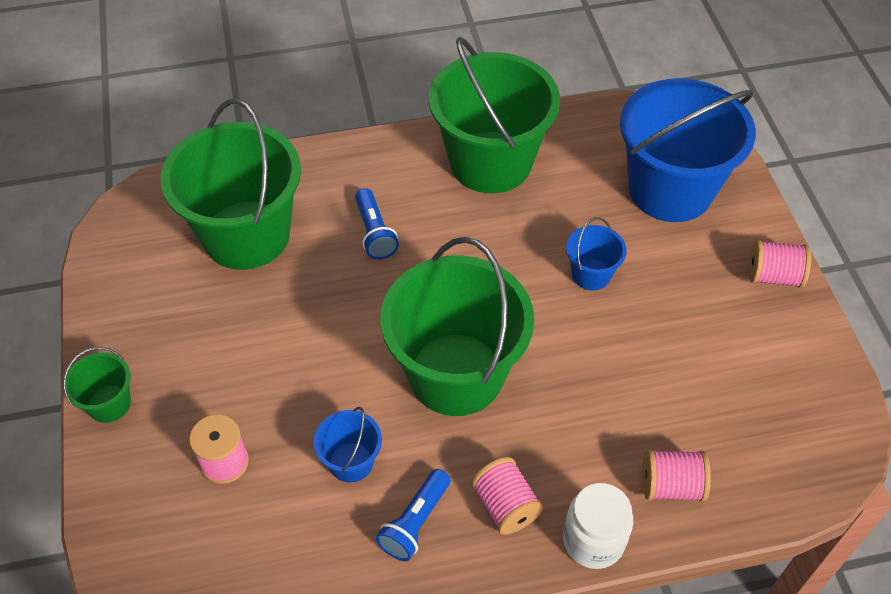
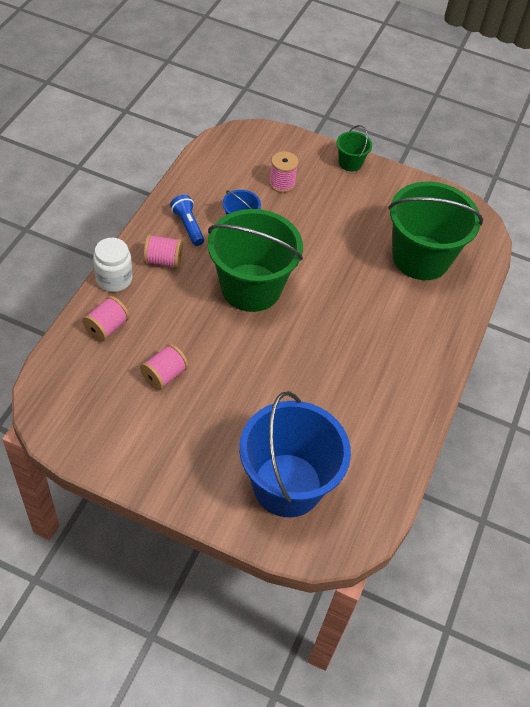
camera: 120 degrees right, 0 degrees up
(374, 233) = (377, 311): blue flashlight -> none
(490, 162) = (391, 402): green bucket -> none
(591, 274) = (260, 390): blue bucket -> none
(773, 276) = (173, 484): pink spool -> pink spool (164, 375)

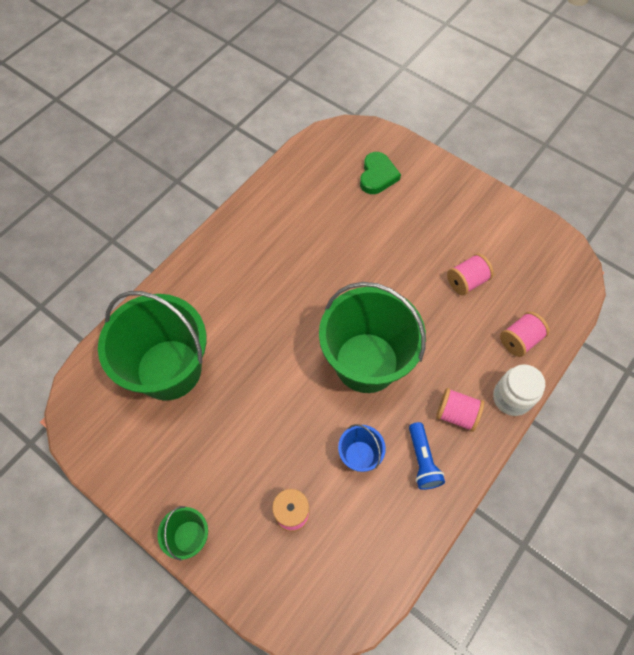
camera: 160 degrees left, 10 degrees up
(287, 485) = (377, 176): blue bucket -> green heart

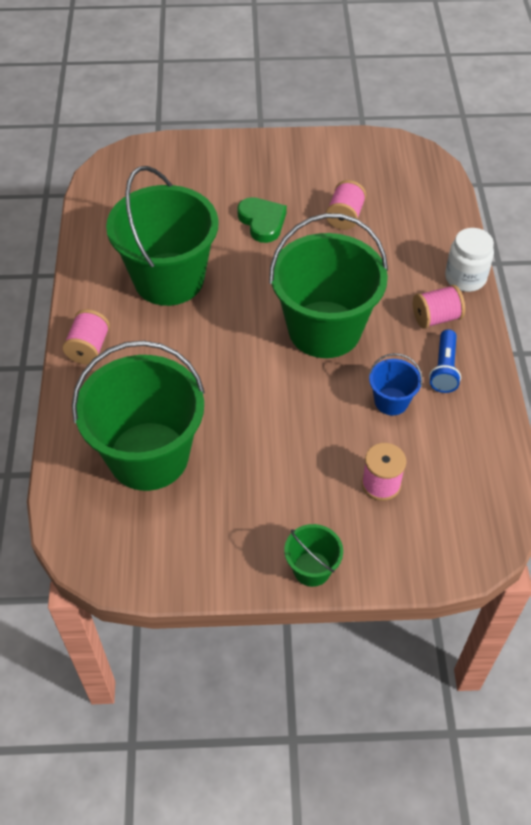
camera: 40 degrees left, 10 degrees down
(299, 246) = (169, 279): none -> green bucket
(377, 176) = (183, 181): green heart -> green heart (262, 222)
(422, 460) = (444, 369): blue flashlight -> blue flashlight turned 60 degrees clockwise
(519, 340) = (429, 233): pink spool -> pink spool (89, 348)

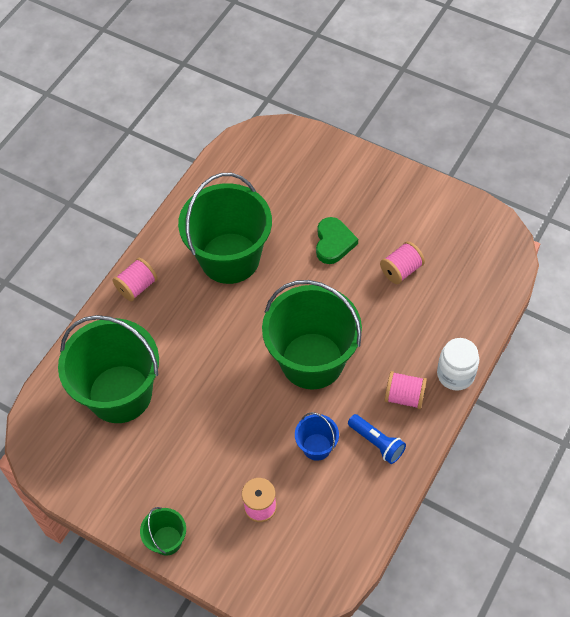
camera: 35 degrees right, 5 degrees up
(444, 369) = (377, 443): blue flashlight -> blue flashlight turned 90 degrees counterclockwise

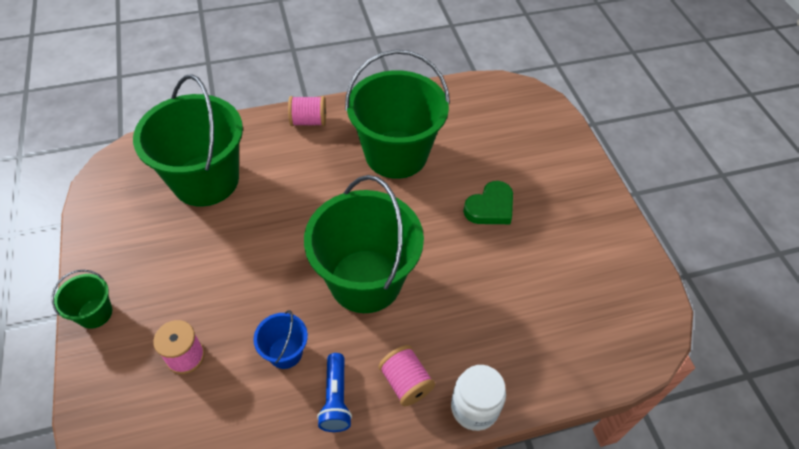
camera: 40 degrees right, 5 degrees down
(401, 270) = (524, 275): pink spool -> none

